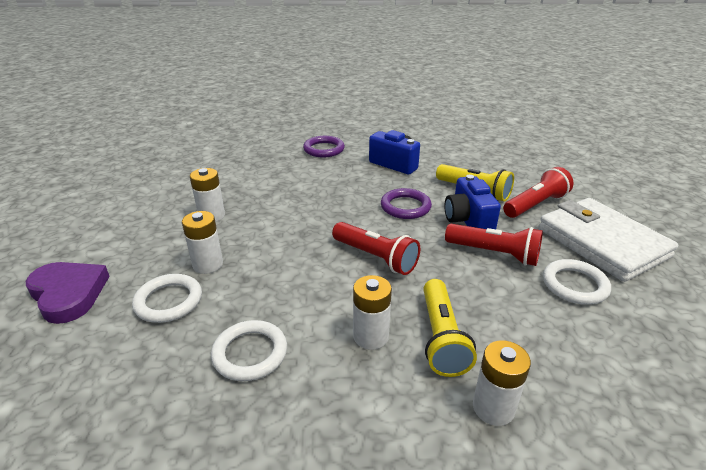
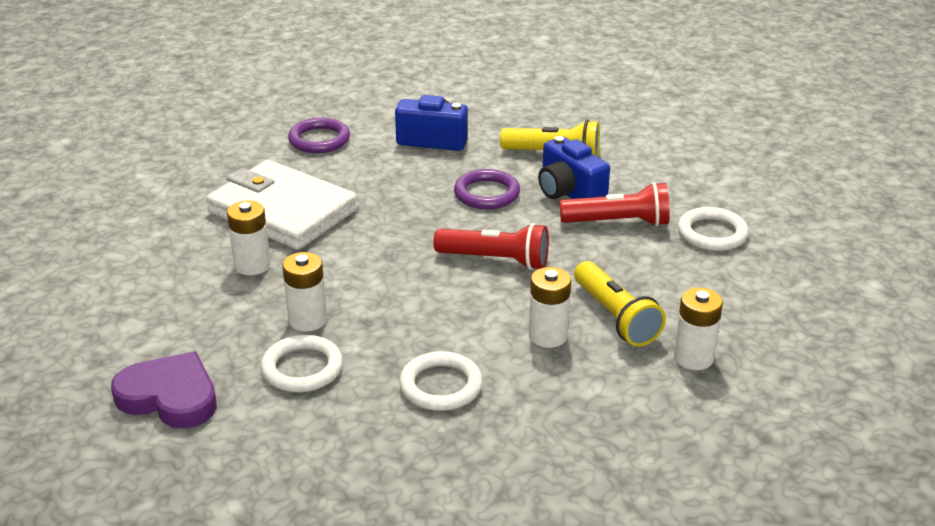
camera: 25 degrees left, 0 degrees up
(535, 205) = (631, 155): red flashlight -> none
(601, 243) = (718, 182): white wallet -> white wallet (282, 211)

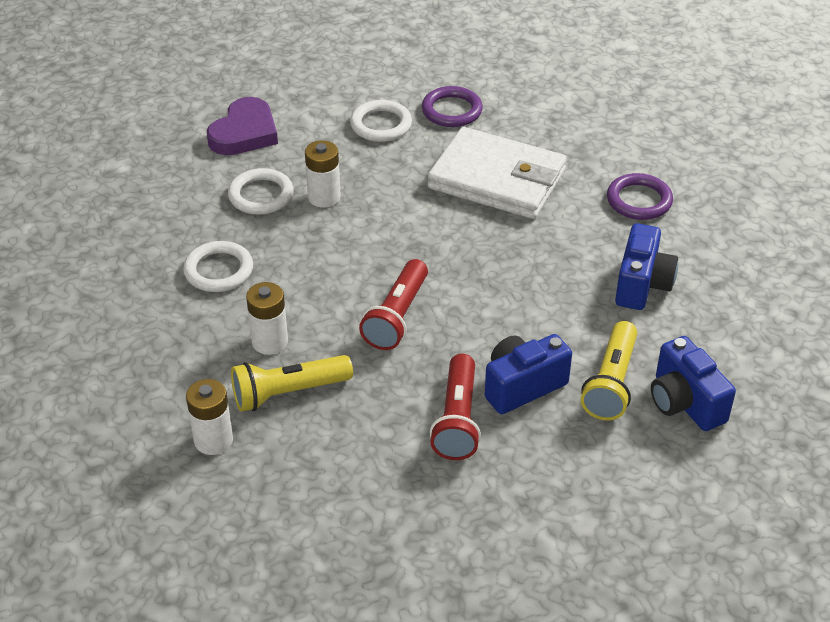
camera: 95 degrees right, 10 degrees up
(252, 265) = (410, 164): white battery -> none
(282, 211) = (497, 179): white wallet -> white wallet turned 75 degrees clockwise
(486, 193) = (524, 319): purple ring -> purple ring (452, 110)
(566, 126) = (685, 402): none -> blue camera
(712, 233) = (427, 500): white ring -> white ring (381, 125)

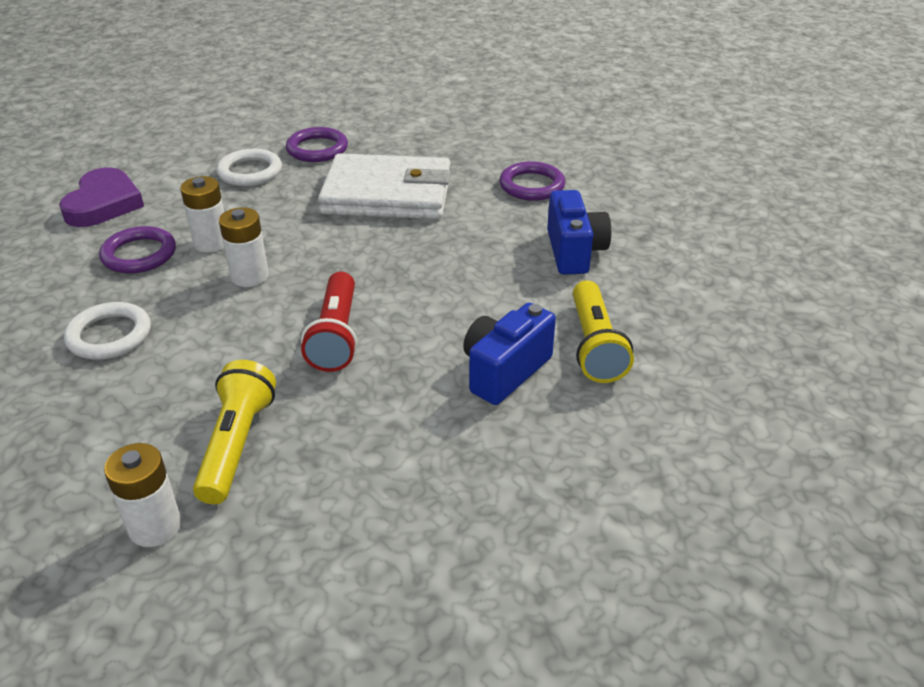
camera: 20 degrees left, 5 degrees down
(261, 195) = (139, 254): white ring -> purple ring
(270, 342) = (195, 395): white battery -> white battery (249, 276)
(288, 392) = (237, 445): yellow flashlight -> yellow flashlight turned 135 degrees clockwise
(457, 419) = (450, 423): red flashlight -> none
(685, 402) = (677, 346): blue camera -> none

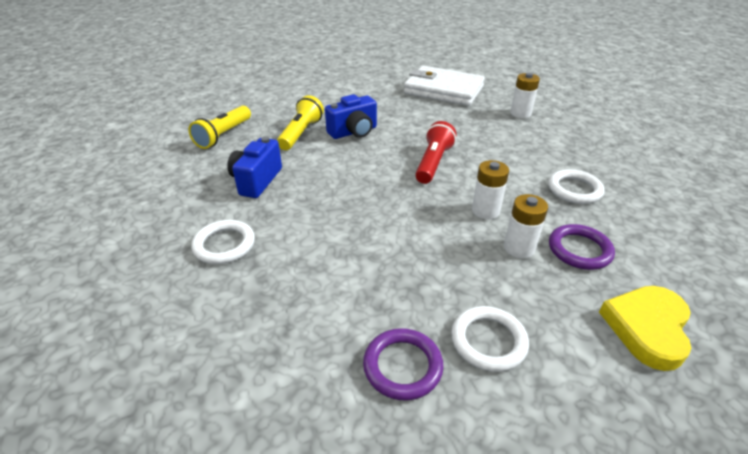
camera: 160 degrees left, 0 degrees up
(103, 203) = (647, 328): purple heart -> yellow heart
(237, 445) = (489, 130): yellow flashlight -> yellow flashlight (223, 135)
(387, 194) = (354, 267): white wallet -> white wallet (443, 90)
(532, 185) = (224, 245): purple ring -> white ring

